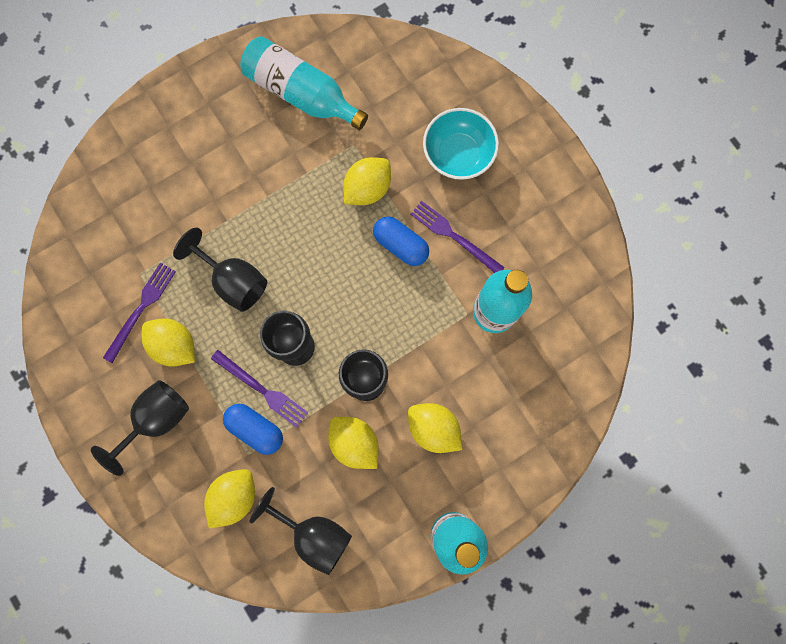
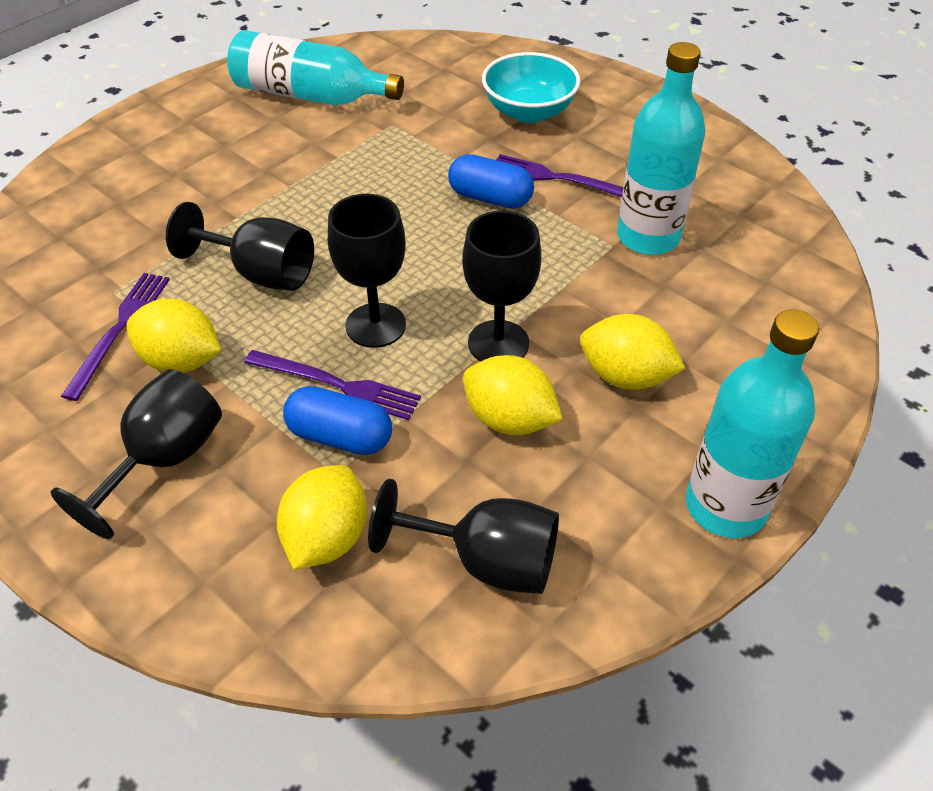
camera: 15 degrees left, 30 degrees down
(367, 189) = (424, 157): yellow lemon -> none

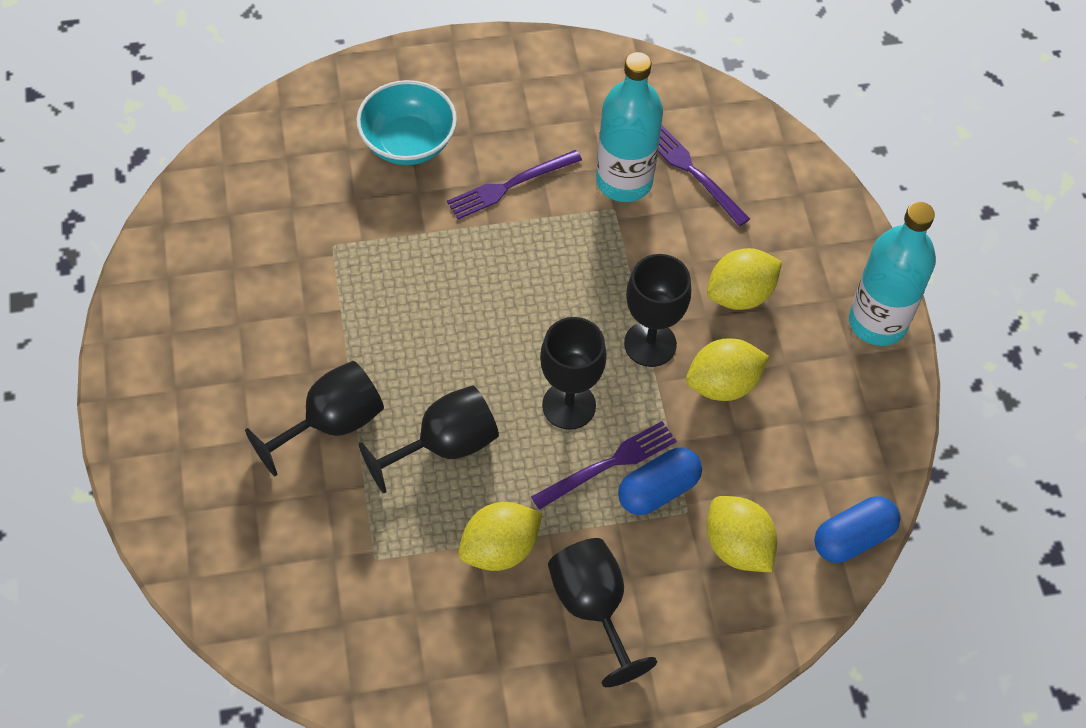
camera: 55 degrees left, 10 degrees up
(119, 330) = (428, 575): purple fork -> purple fork (694, 173)
(310, 95) = (228, 276): turquoise bottle -> none
(486, 560) = (820, 471): black goblet -> black goblet (331, 424)
(490, 198) = (492, 243): blue capsule -> blue capsule (853, 538)

